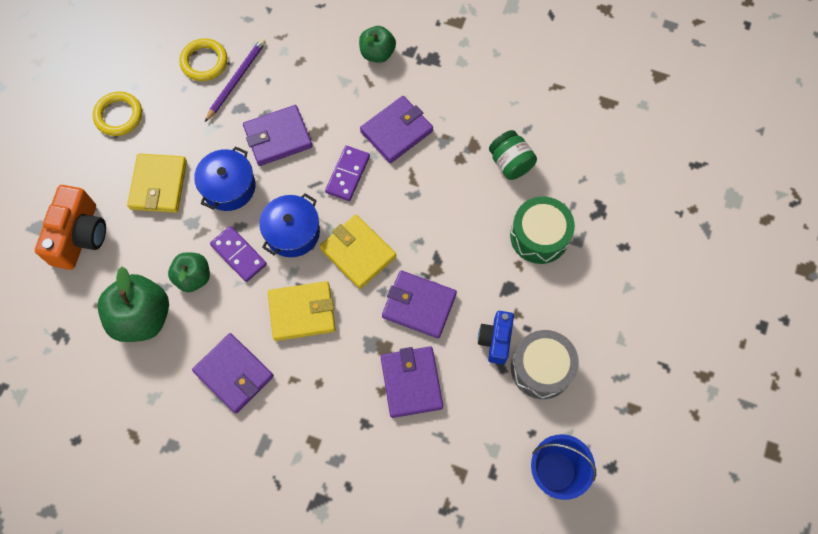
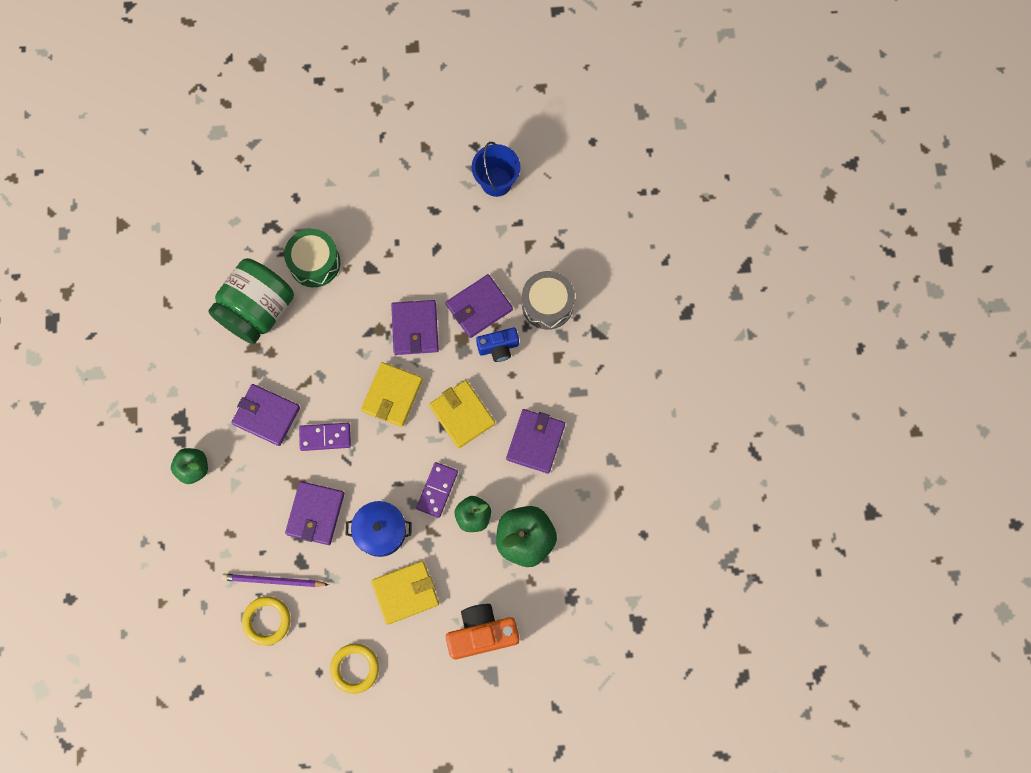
camera: 115 degrees left, 5 degrees up
(278, 137) = (315, 513): purple wallet -> purple wallet turned 60 degrees clockwise
(292, 232) = (398, 456): blue pot -> none
(495, 340) = (417, 261): blue camera -> blue camera (498, 348)
(510, 163) = (257, 310): green jar -> green jar, size x1.90
(541, 368) = (424, 220): grey drum -> grey drum (547, 304)

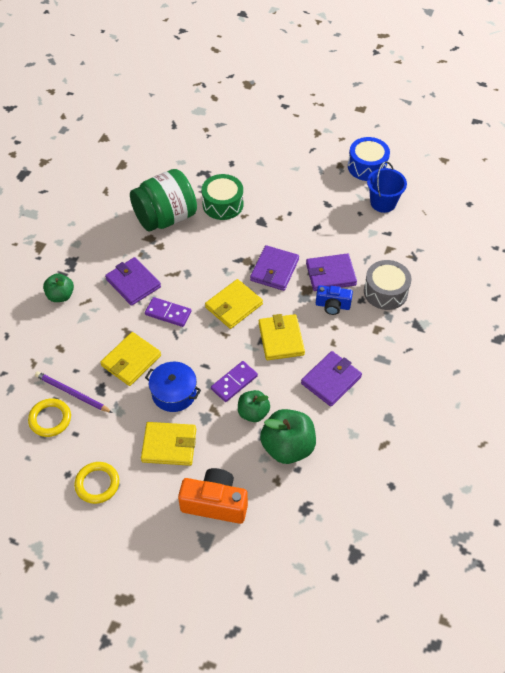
camera: 25 degrees right, 20 degrees down
(315, 513) = (131, 360): purple wallet -> yellow wallet
(457, 135) = (367, 166): none -> blue drum

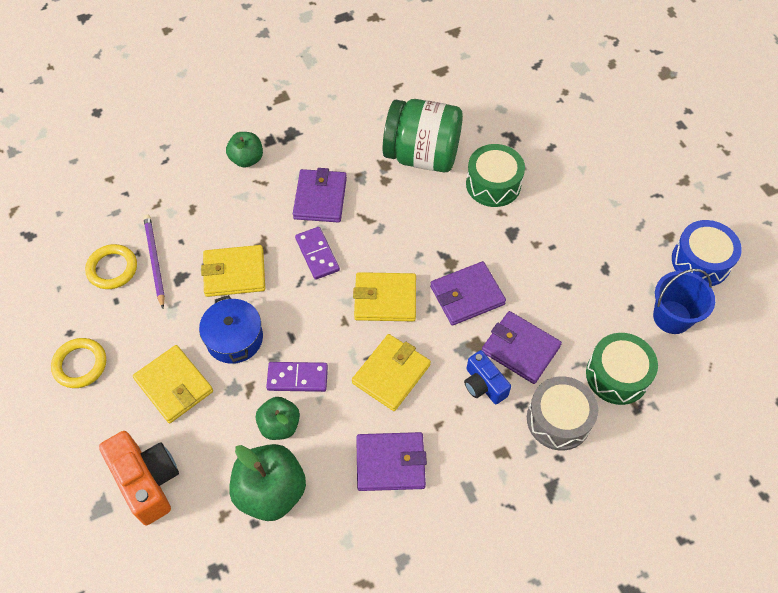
camera: 45 degrees right, 5 degrees up
(388, 250) = (617, 375): none -> green drum

